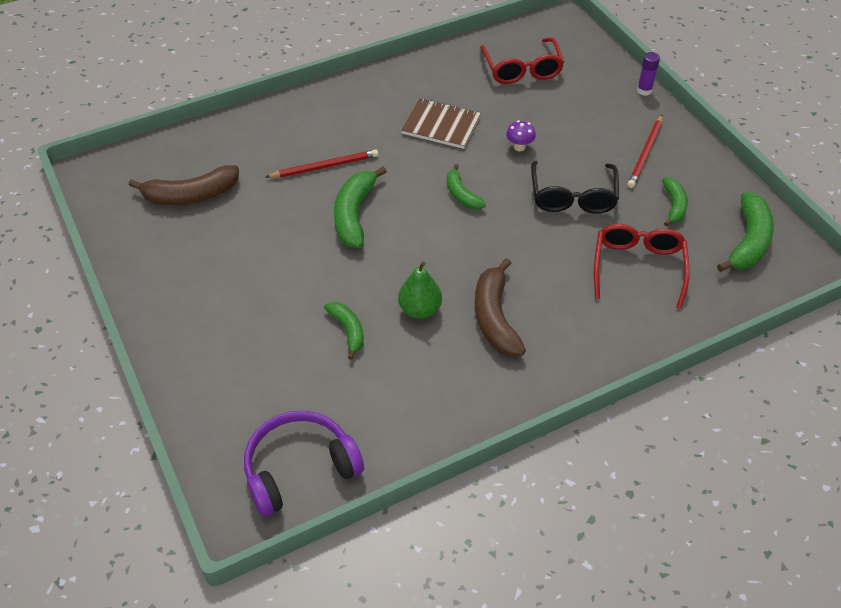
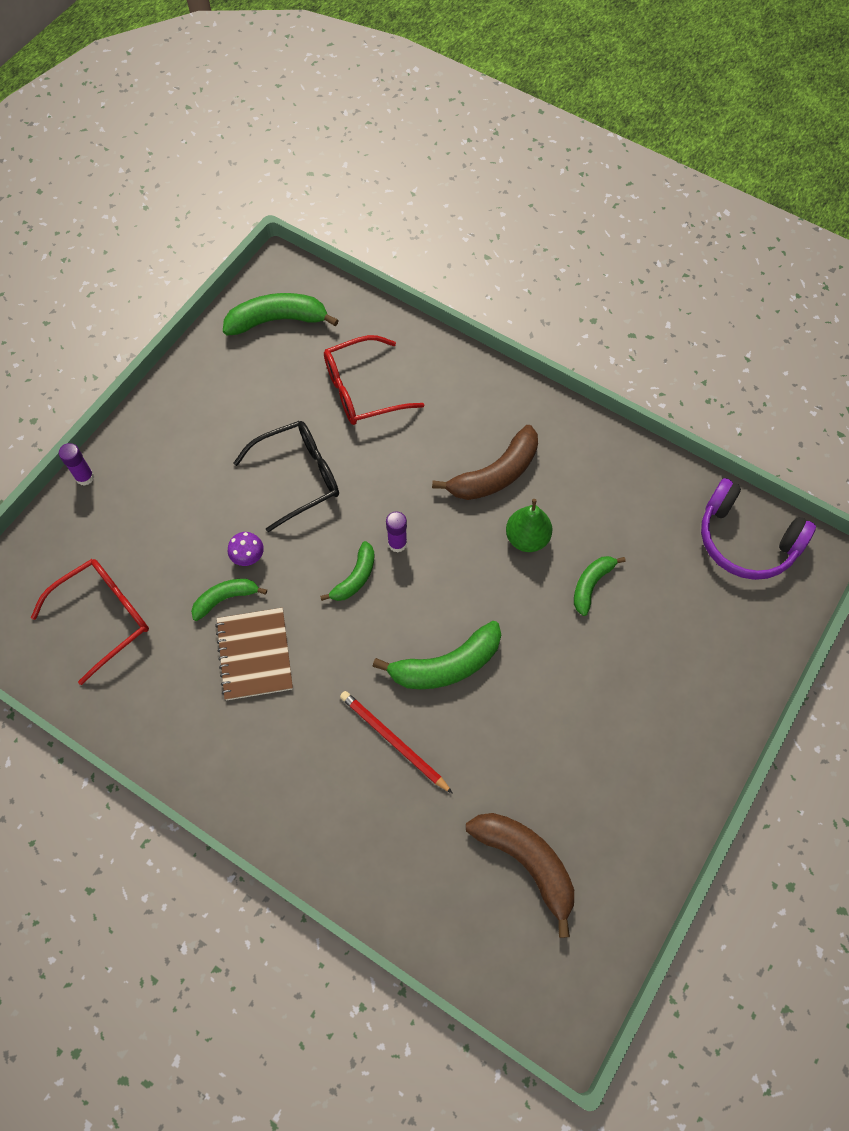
camera: 120 degrees left, 15 degrees up
(473, 229) = (397, 543): none -> purple glue stick
(645, 153) = (195, 439): red pencil -> none
(674, 206) = (262, 390): green banana -> green banana (225, 599)

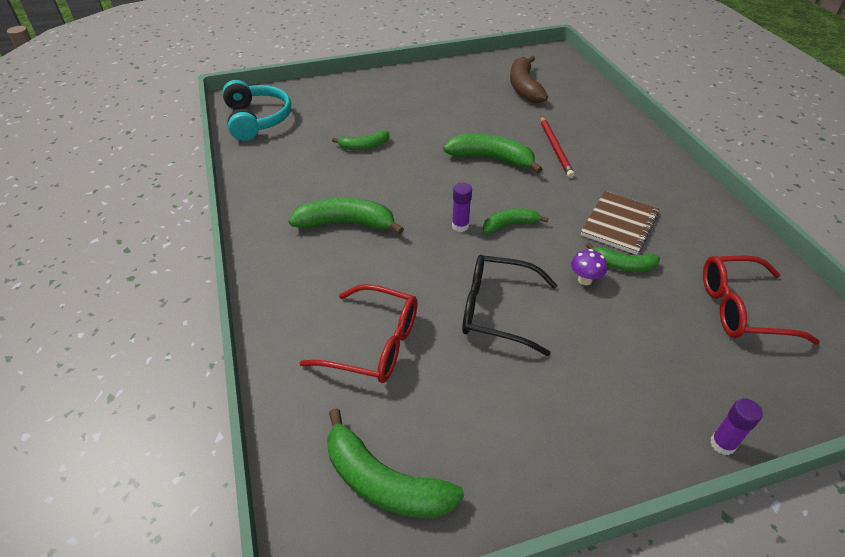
camera: 140 degrees left, 20 degrees down
(495, 474) = (346, 224): brown banana -> green banana
(527, 538) = (372, 183): green pear -> none
(746, 540) = (257, 119): purple headphones -> turquoise headphones

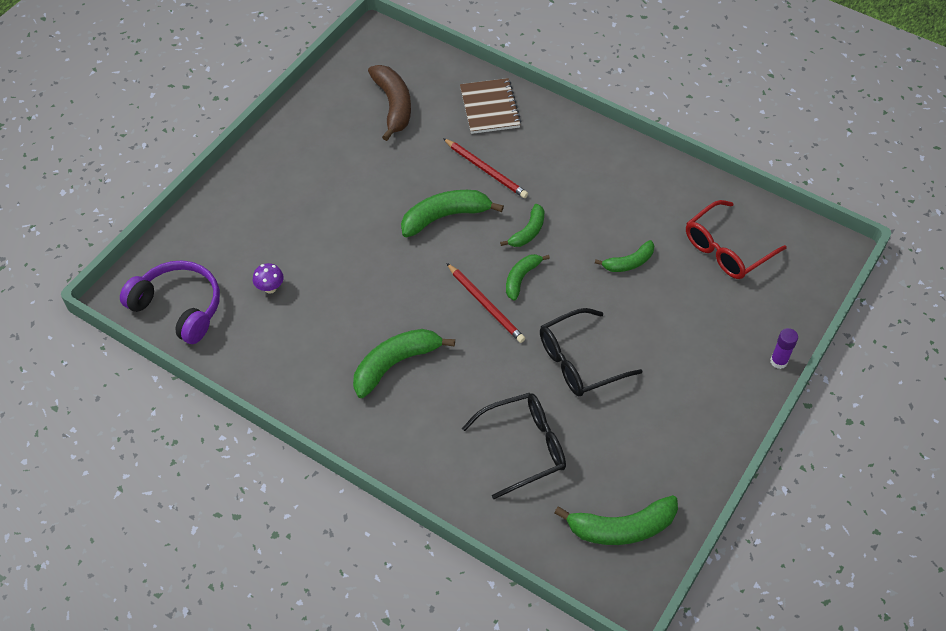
camera: 40 degrees left, 10 degrees up
(257, 119) = (179, 307): turquoise headphones -> purple headphones
(364, 146) = (321, 273): green banana -> green banana (528, 232)
(373, 343) = (523, 447): red glasses -> black glasses
(460, 226) = (486, 305): purple glue stick -> red pencil
(524, 87) = (393, 105): brown banana -> brown banana turned 150 degrees counterclockwise
(584, 280) = (614, 294): purple mushroom -> purple mushroom (270, 288)
(619, 224) = (598, 224): brown notebook -> brown notebook (489, 108)

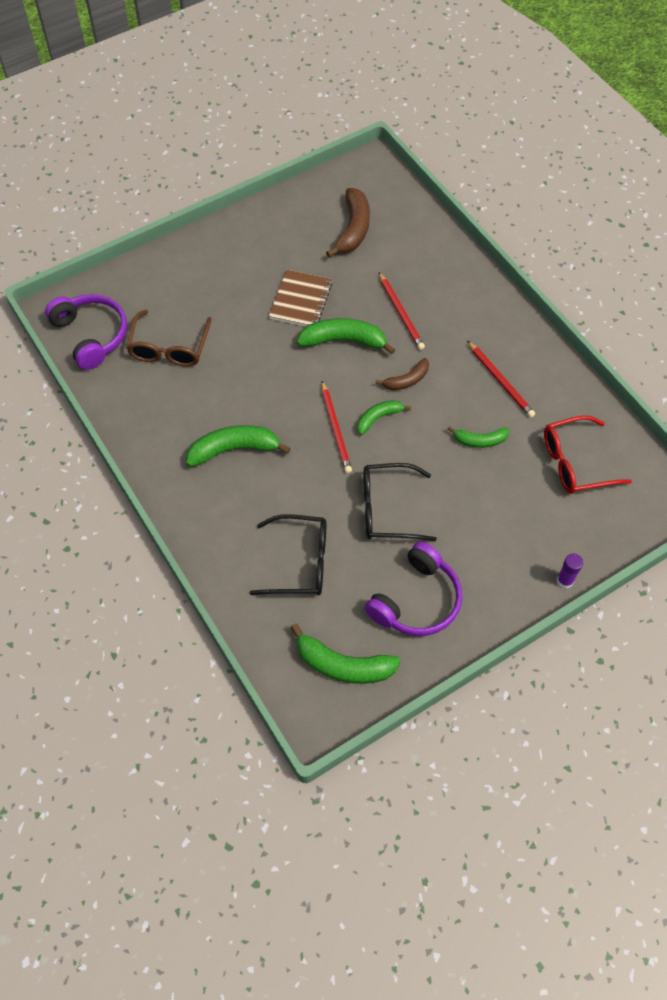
camera: 25 degrees right, 5 degrees up
(270, 288) = (169, 347): purple mushroom -> brown glasses
(489, 108) = (434, 259): brown notebook -> brown notebook (300, 300)
(528, 232) = (407, 380): green banana -> brown banana
(616, 200) = (500, 381): none -> red pencil
(655, 436) = (416, 600): none -> purple headphones

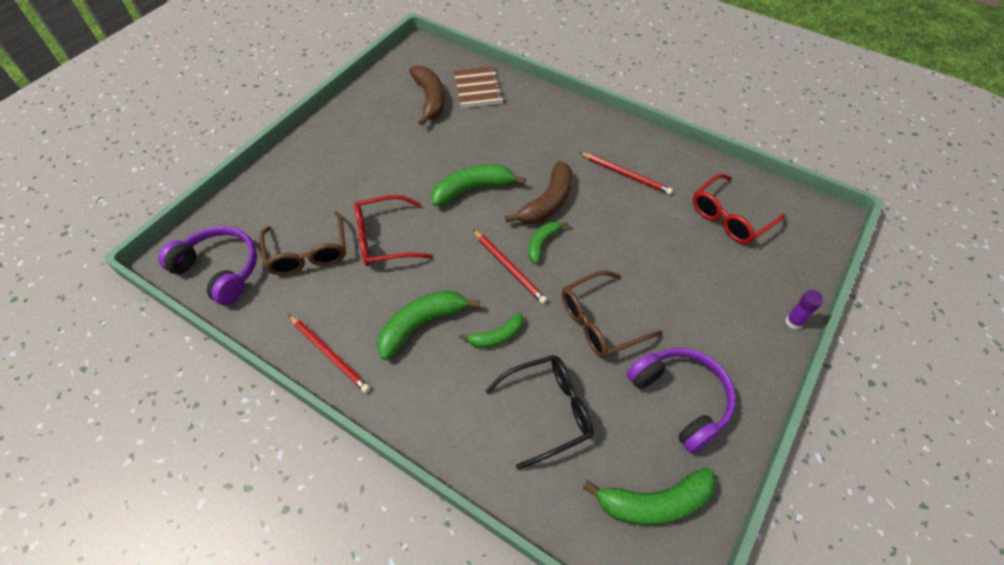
camera: 25 degrees left, 5 degrees down
(241, 360) = (385, 239): none -> red glasses
(300, 300) = (415, 169): brown notebook -> brown notebook (478, 88)
(389, 509) = (601, 321): black glasses -> brown glasses
(401, 313) = (509, 150): red pencil -> red pencil (329, 354)
(407, 380) = (547, 202): brown banana -> brown banana, size x1.67
(416, 600) = (681, 399): purple headphones -> purple headphones turned 45 degrees counterclockwise
(479, 440) = (641, 229): green banana -> green banana (497, 336)

